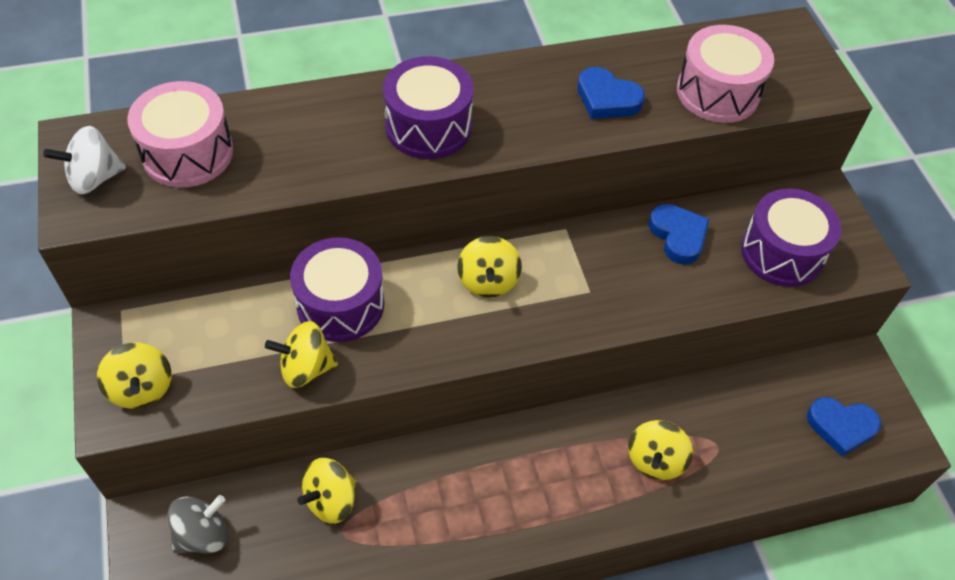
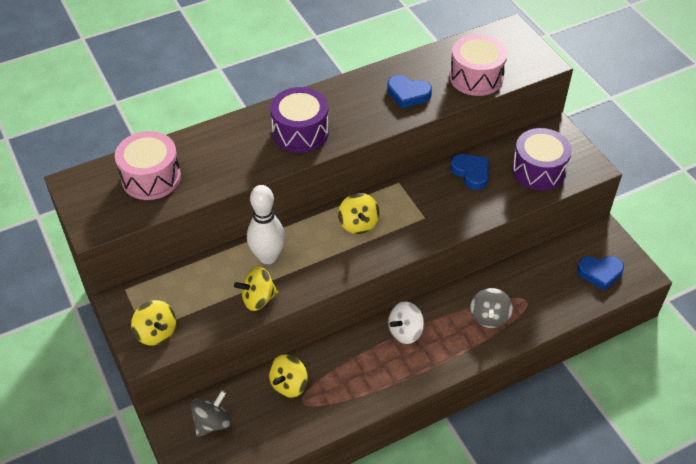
camera: 10 degrees left, 5 degrees down
(94, 178) = (96, 204): white spinning top -> white spinning top (405, 332)
(340, 304) = (268, 257): purple drum -> white bowling pin
(655, 460) = (489, 317): yellow spinning top -> grey spinning top

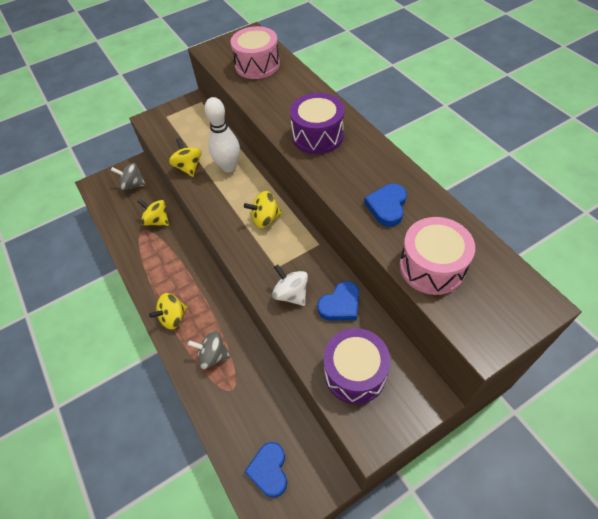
camera: 90 degrees right, 5 degrees up
(156, 332) = (164, 122): yellow spinning top -> yellow spinning top (173, 317)
(212, 422) = (133, 185): grey spinning top -> grey spinning top turned 150 degrees clockwise
(405, 332) = (199, 290): white spinning top -> white spinning top (291, 294)

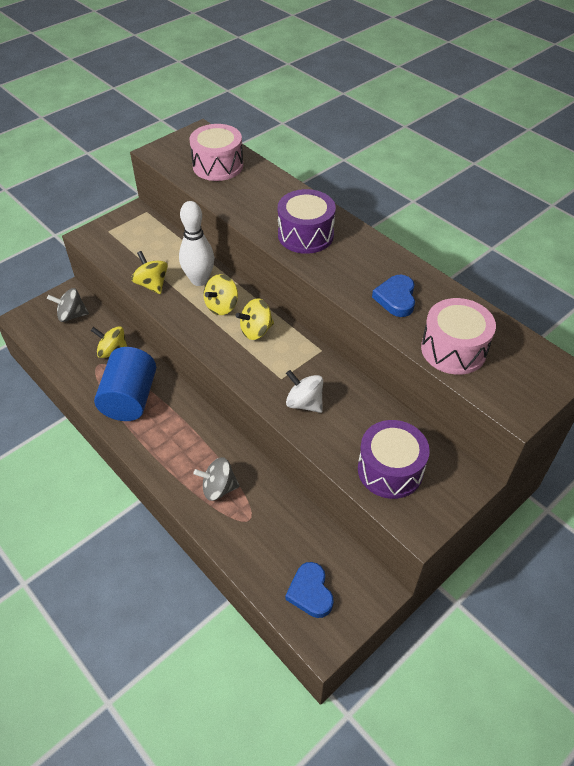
camera: 15 degrees left, 5 degrees down
(160, 263) = (130, 398): none -> blue cylinder
(173, 317) = (161, 454): yellow spinning top -> yellow spinning top (222, 306)
(340, 305) = (359, 407): blue heart -> none

